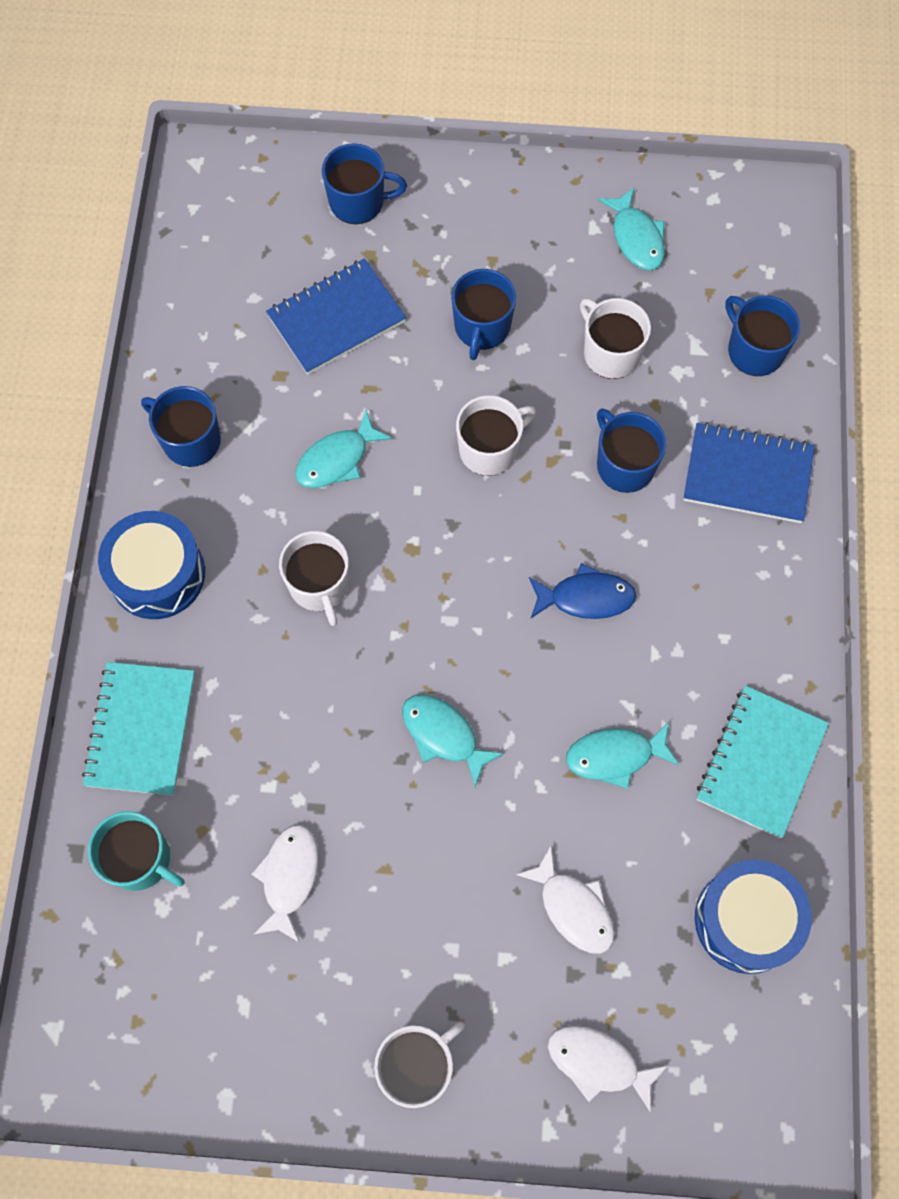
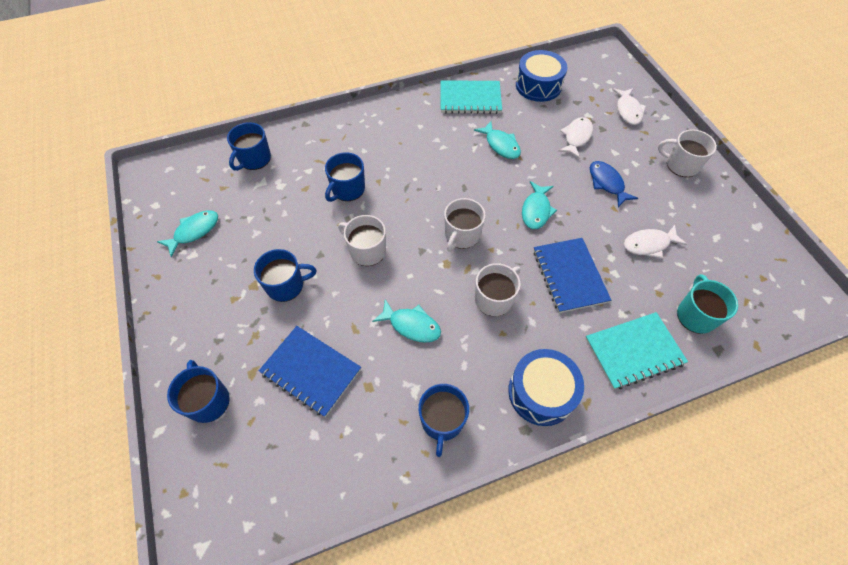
camera: 115 degrees left, 10 degrees down
(586, 597) = (430, 180): blue fish -> blue fish (607, 183)
(610, 353) = (280, 217): white mug -> white mug (461, 235)
(747, 475) = (330, 141): blue notebook -> blue notebook (569, 276)

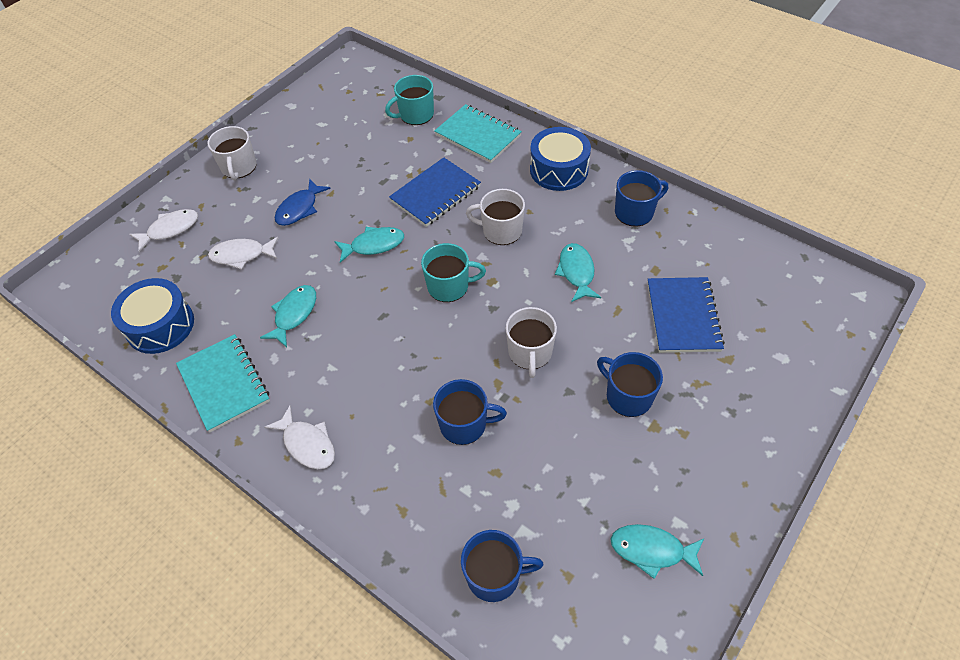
camera: 120 degrees left, 5 degrees down
(208, 401) = (781, 373): blue mug -> none
(461, 235) = (449, 286): white mug -> turquoise mug
(649, 244) = (360, 159): white fish -> white fish (307, 444)

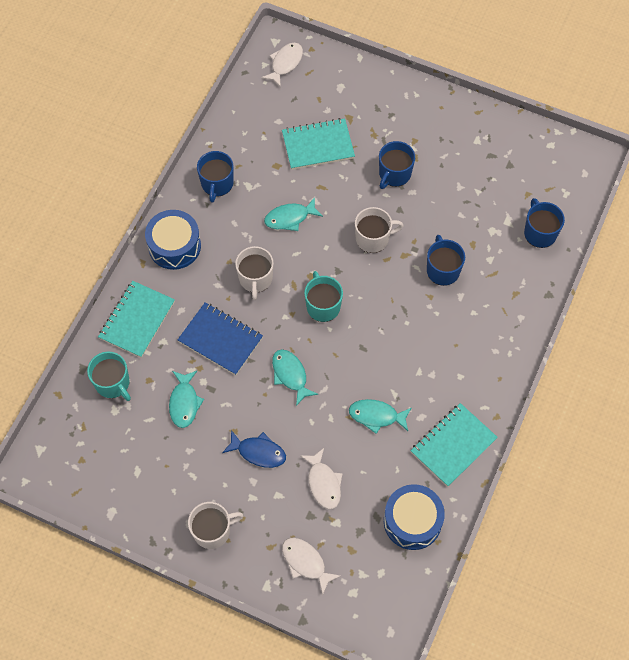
camera: 105 degrees left, 10 degrees up
(307, 444) = (485, 368): white fish -> white fish (285, 63)
(635, 212) = (217, 184): blue mug -> blue mug turned 135 degrees counterclockwise
(651, 550) = (498, 153): turquoise fish -> turquoise fish (184, 403)
(683, 316) = (318, 145): blue notebook -> turquoise notebook

